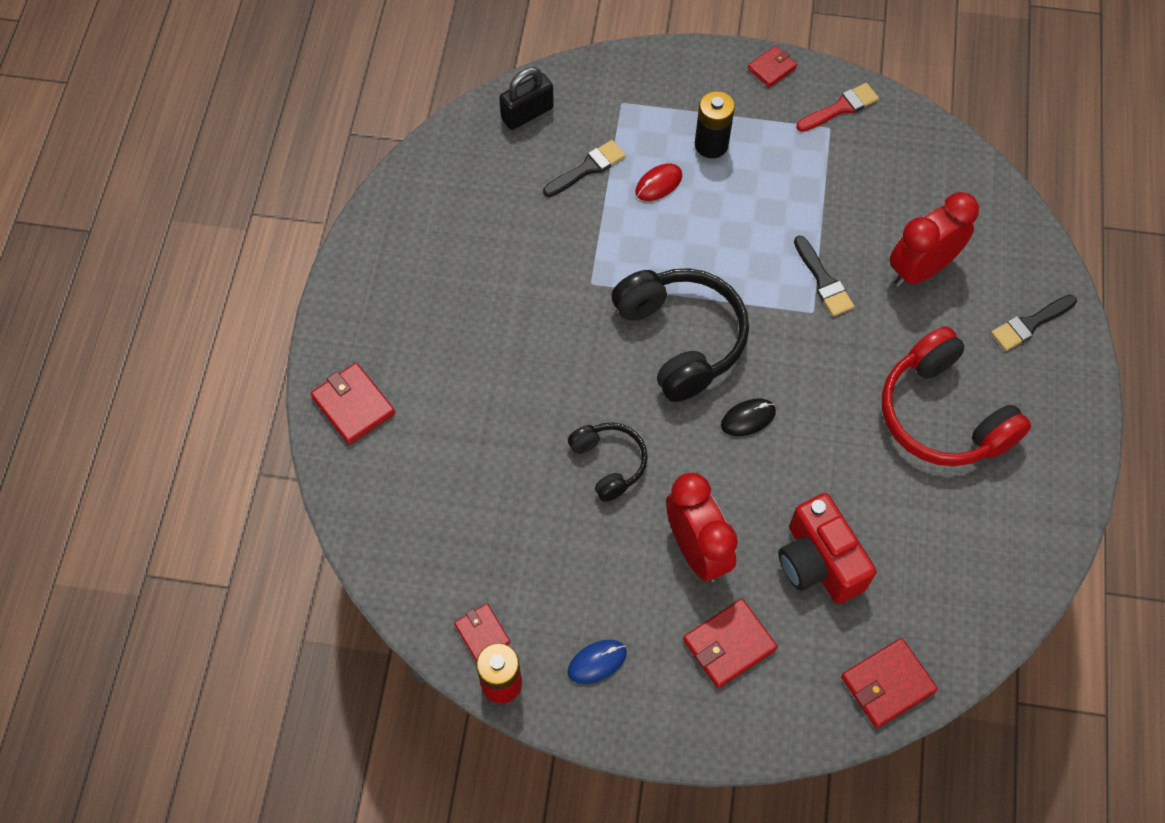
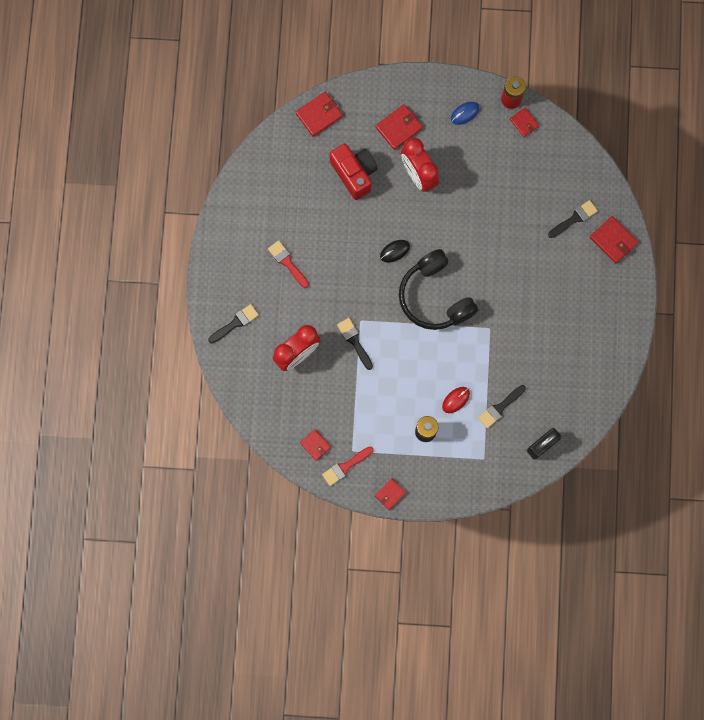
camera: 175 degrees right, 15 degrees up
(416, 448) = (574, 218): none -> black brush
(609, 463) = (469, 219): black headphones -> none
(888, 139) = (315, 445): none -> red wallet
(942, 415) = (287, 262): red headphones -> red brush

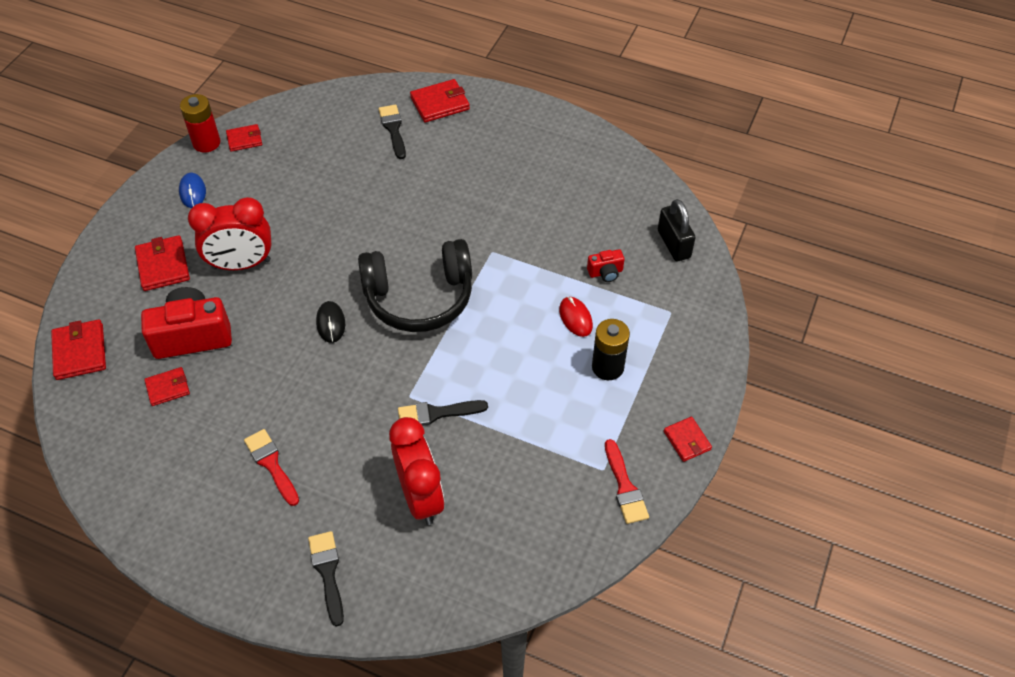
camera: 70 degrees left, 25 degrees down
(287, 262) = (271, 464): red brush -> red brush turned 75 degrees clockwise
(315, 445) = (576, 518): red wallet -> red wallet (168, 388)
(500, 407) = (605, 273): black brush -> red camera

